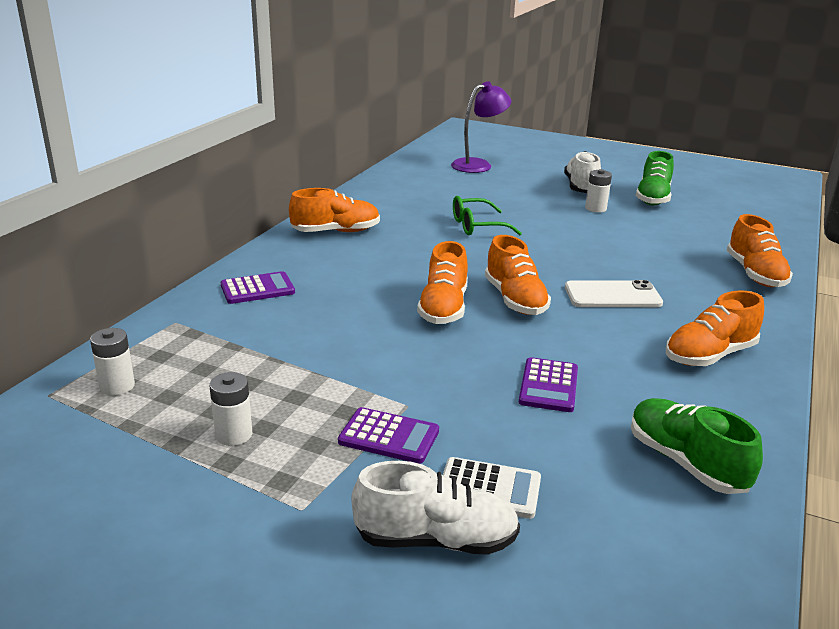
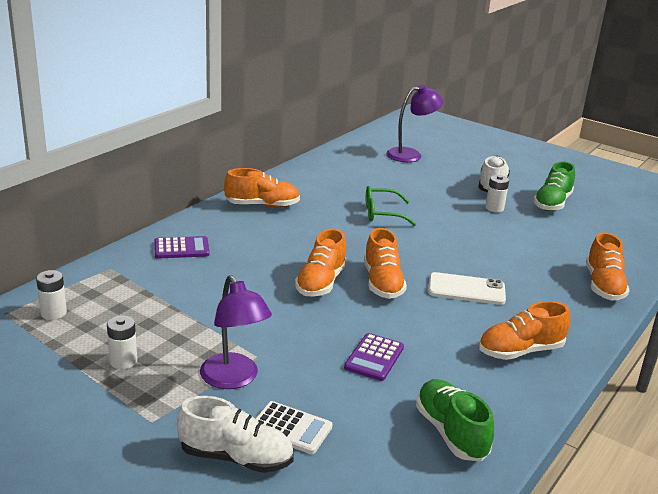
camera: 10 degrees right, 0 degrees up
(389, 437) = (234, 379): purple calculator -> purple lamp

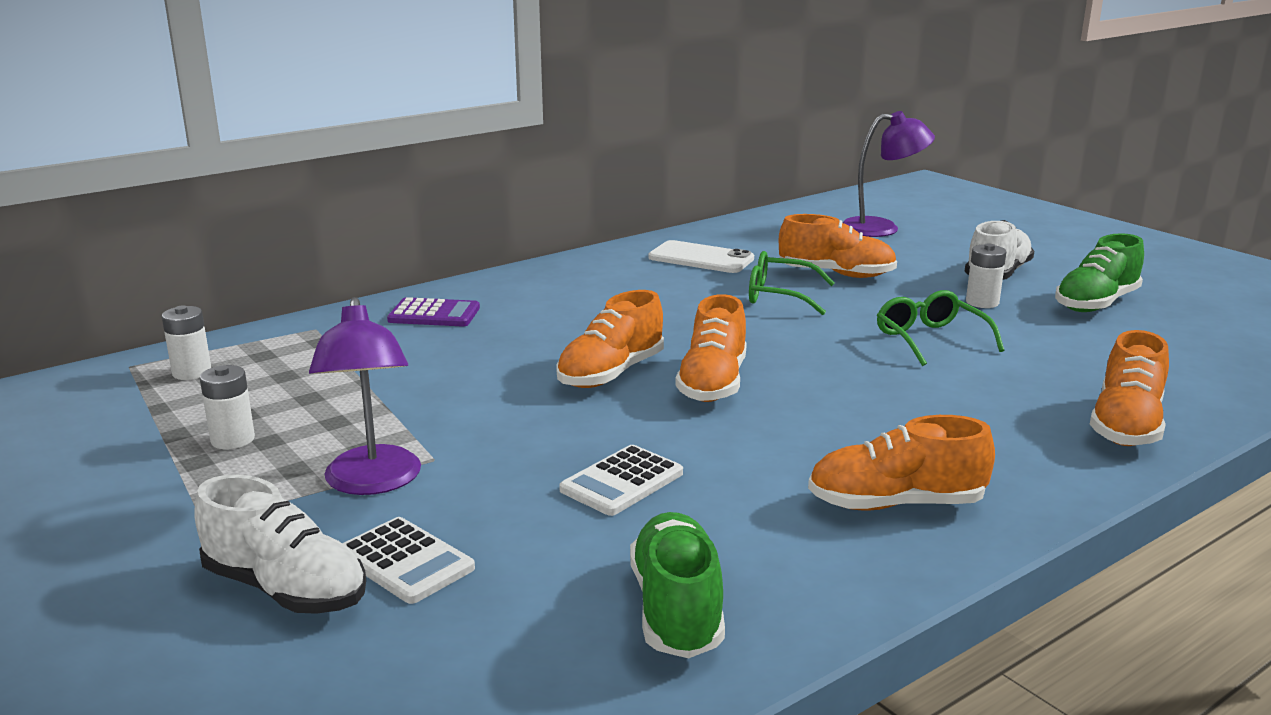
camera: 20 degrees right, 5 degrees down
(262, 205) = (596, 273): orange shoe -> orange shoe (836, 274)
(374, 357) = (622, 482): purple calculator -> white calculator
(466, 289) = (855, 406): white phone -> white phone (701, 258)
(481, 238) = (930, 339): none -> green glasses

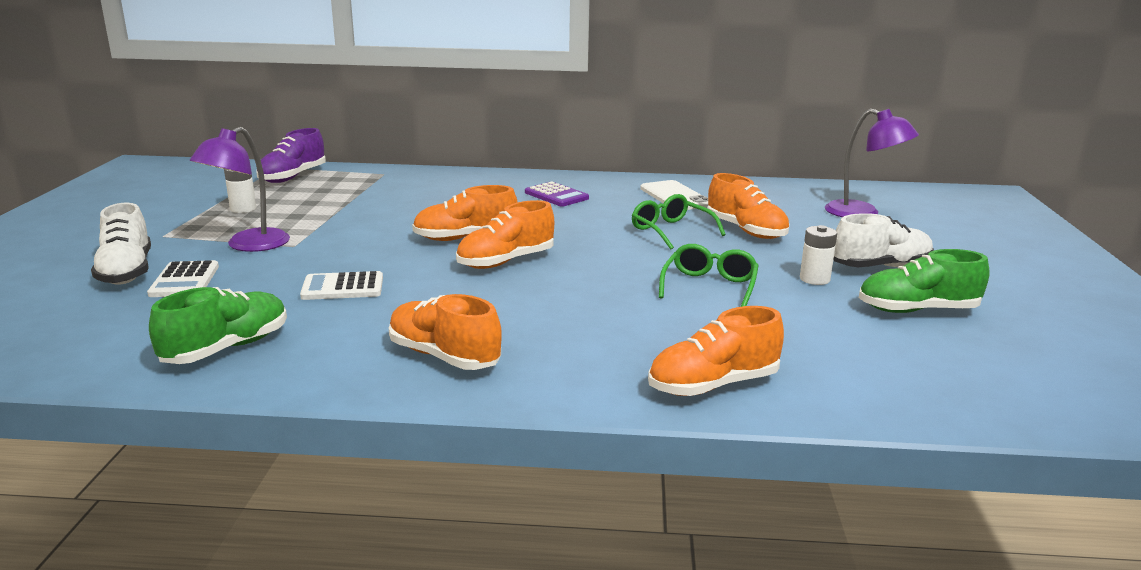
camera: 40 degrees right, 0 degrees up
(192, 372) = (293, 177): white battery -> purple shoe
(434, 314) = (451, 183): purple calculator -> purple calculator (556, 195)

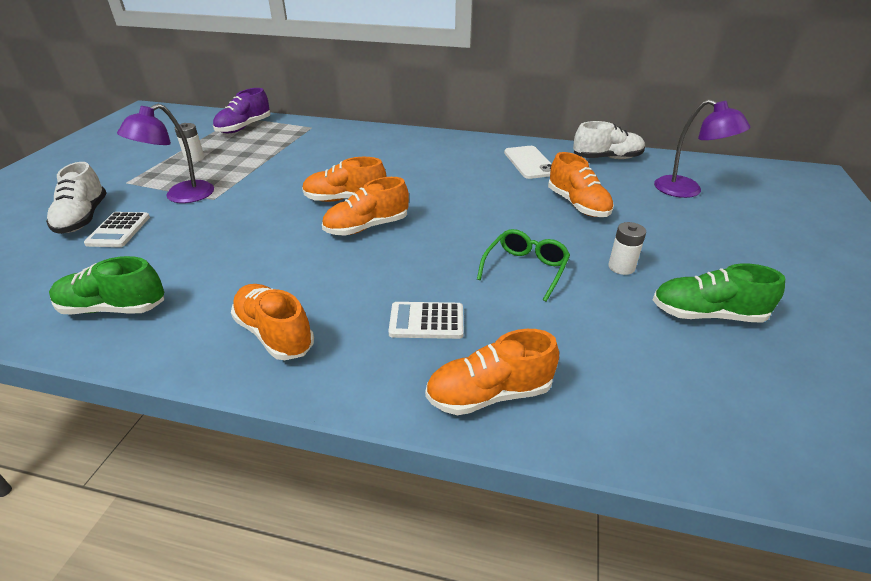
camera: 10 degrees right, 15 degrees up
(227, 348) = (114, 308): green shoe -> green shoe turned 135 degrees counterclockwise
(343, 287) = (230, 247): white calculator -> white calculator (426, 321)
(556, 195) = (434, 156): purple calculator -> none
(671, 231) = (513, 201): green glasses -> none
(880, 267) = (686, 256): white shoe -> white shoe (607, 158)

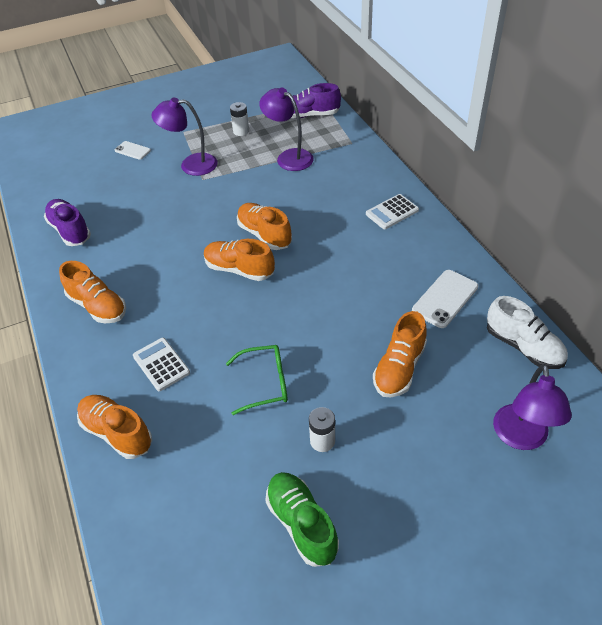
camera: 55 degrees right, 10 degrees up
(83, 218) = (132, 150): white shoe -> white phone
(114, 308) = (70, 231): green shoe -> purple shoe
(118, 230) = (134, 173): white calculator -> white calculator (392, 212)
(273, 153) = (289, 157): none -> purple lamp
(274, 334) = (97, 306): orange shoe -> orange shoe turned 120 degrees clockwise

